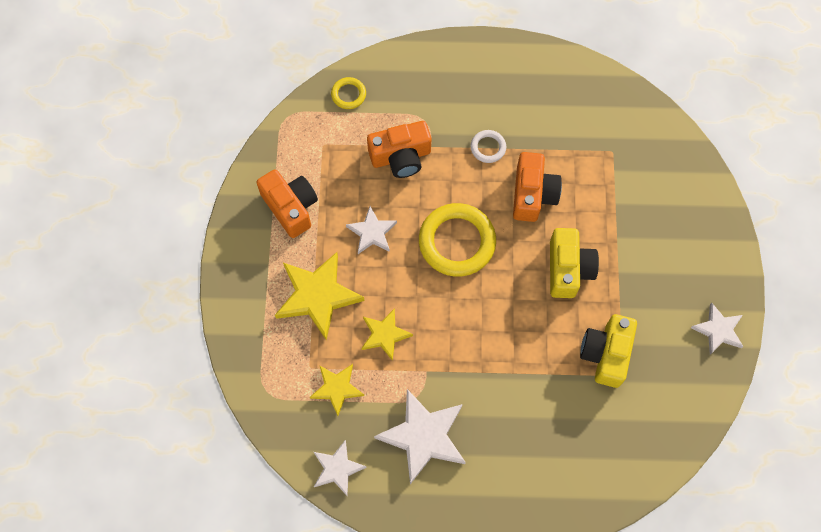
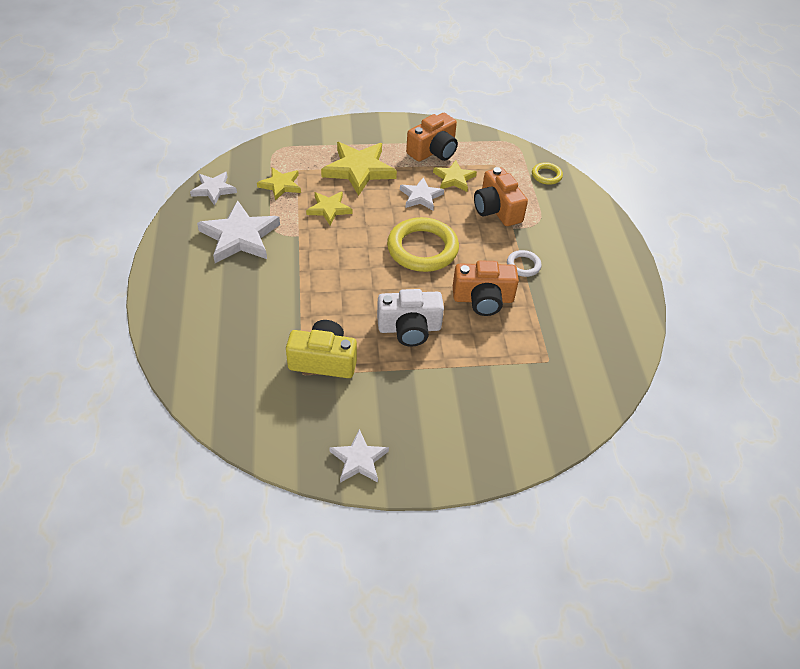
camera: 80 degrees right, 20 degrees down
(344, 192) = (454, 178): none -> yellow star
(568, 269) = (409, 328): yellow camera -> white camera

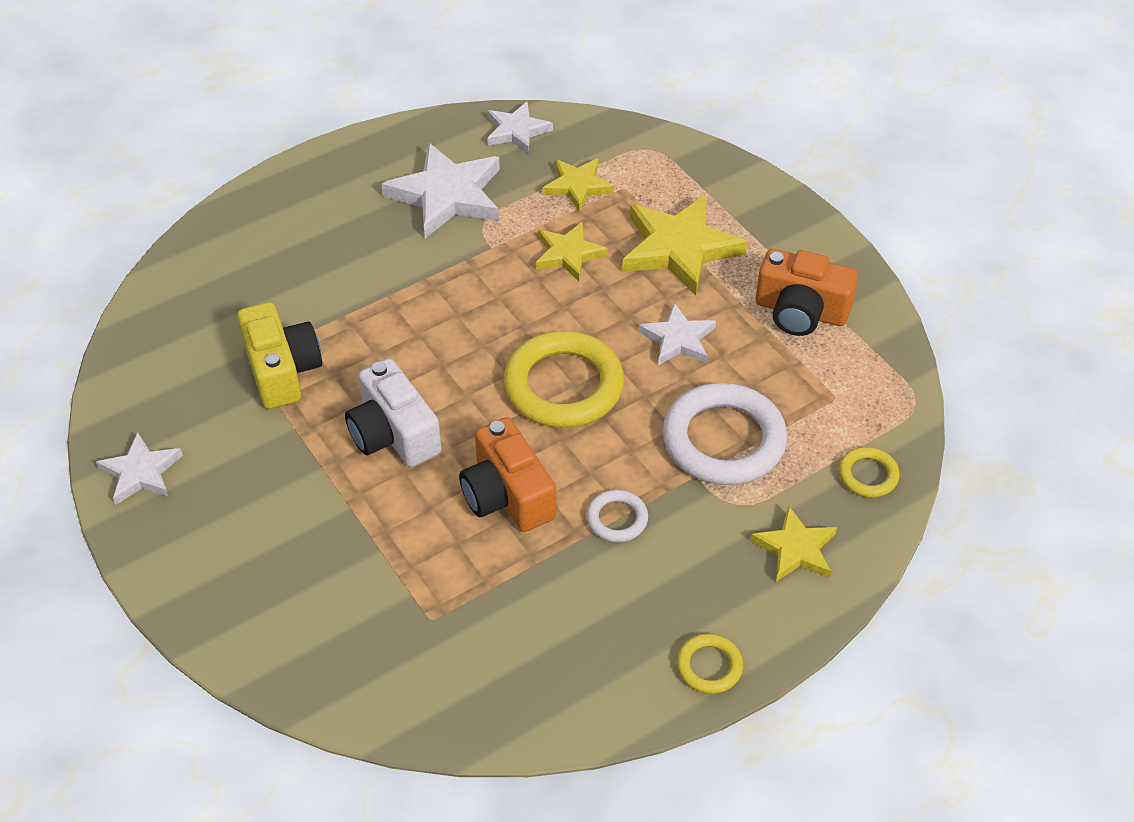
camera: 65 degrees right, 0 degrees up
(454, 178) = (754, 361): yellow star -> yellow star (795, 549)
(497, 209) = (723, 440): orange camera -> white ring
(627, 271) = (709, 666): none -> yellow ring

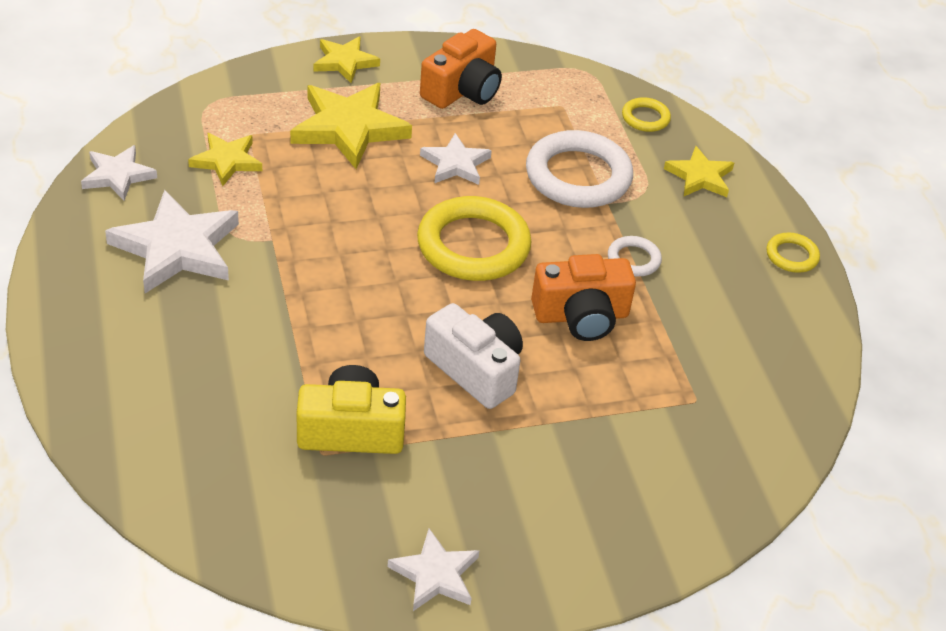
camera: 75 degrees left, 5 degrees down
(393, 434) = (476, 370): white camera -> white camera turned 120 degrees counterclockwise
(568, 254) = (313, 194): yellow star -> yellow star (344, 62)

